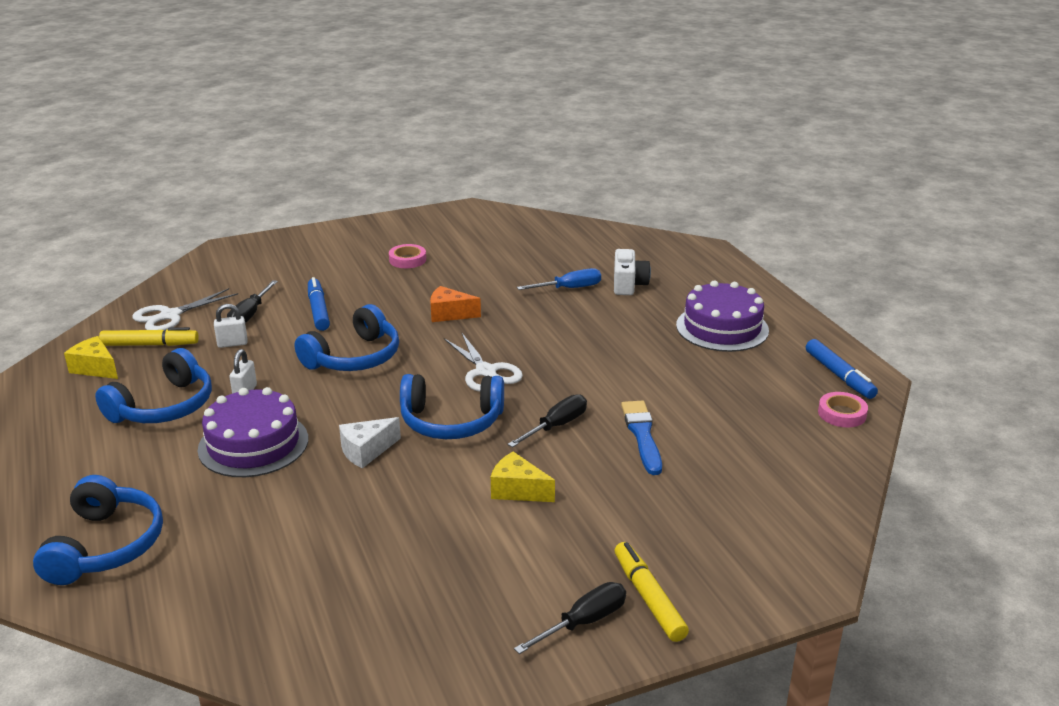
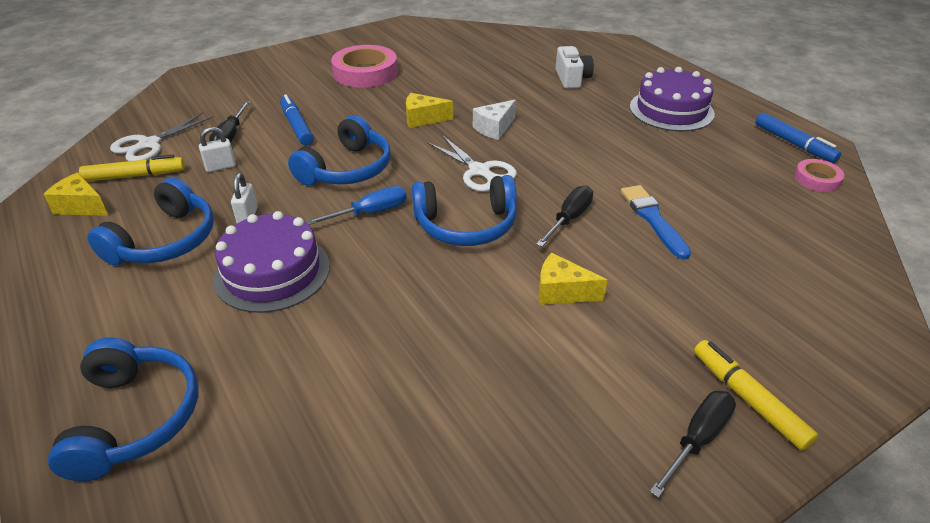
camera: 10 degrees left, 10 degrees up
(366, 451) = (393, 266): white cheese -> white cheese (494, 128)
(407, 260) = (365, 72): pink tape -> pink tape, size x1.88
(449, 314) = (423, 119): orange cheese -> yellow cheese
(569, 288) = (522, 86): blue screwdriver -> blue screwdriver (370, 212)

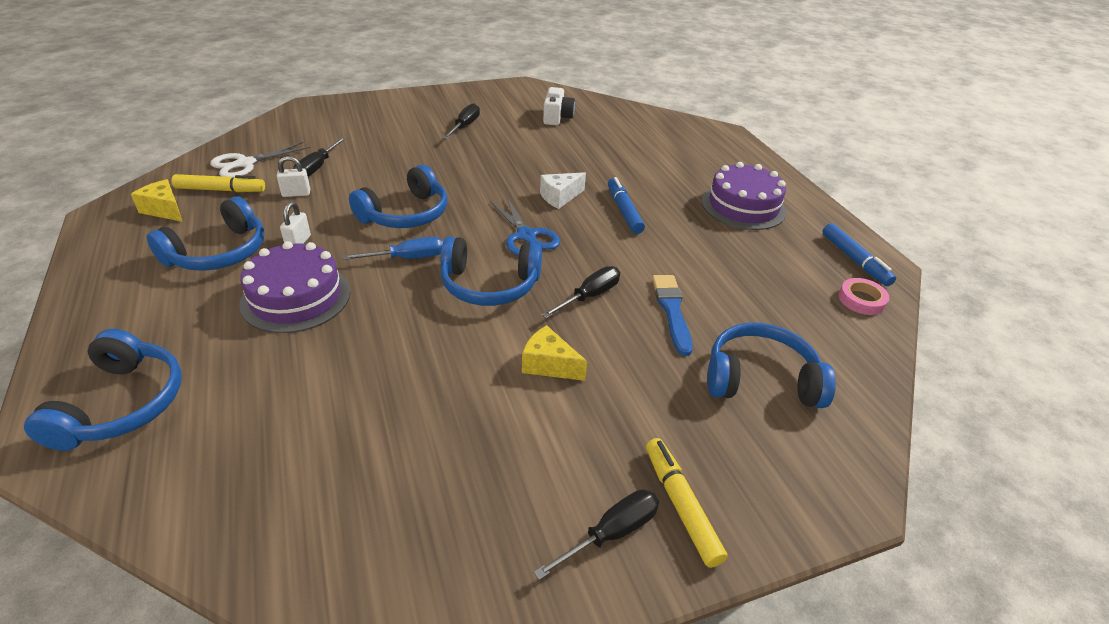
camera: 10 degrees right, 0 degrees up
(297, 126) = (380, 167): blue marker -> blue marker (624, 211)
(365, 72) = (465, 126): pink tape -> black screwdriver
(423, 119) = (497, 178): yellow cheese -> none
(479, 171) = (526, 236): white scissors -> blue scissors
(572, 79) = (658, 160): white camera -> white camera (557, 117)
(763, 268) = (760, 379): none -> blue headphones

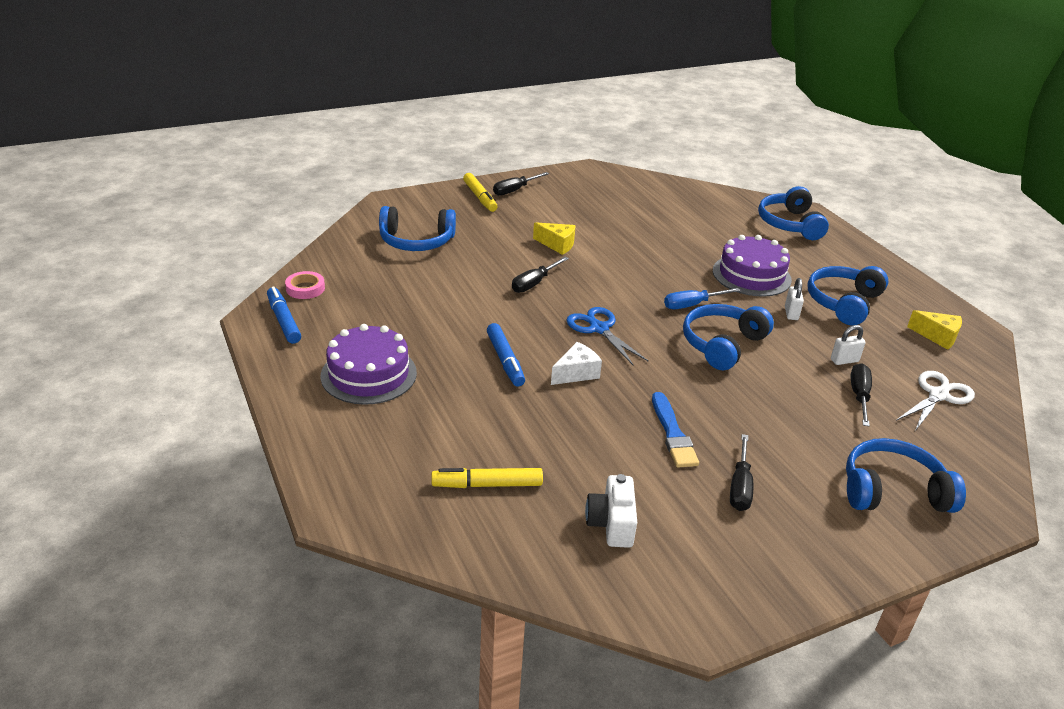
camera: 175 degrees right, 5 degrees down
(221, 190) = (918, 360): yellow marker -> yellow marker (487, 484)
(489, 285) = (615, 288): blue headphones -> blue headphones (892, 491)
(672, 311) = (469, 276): blue brush -> blue brush (672, 433)

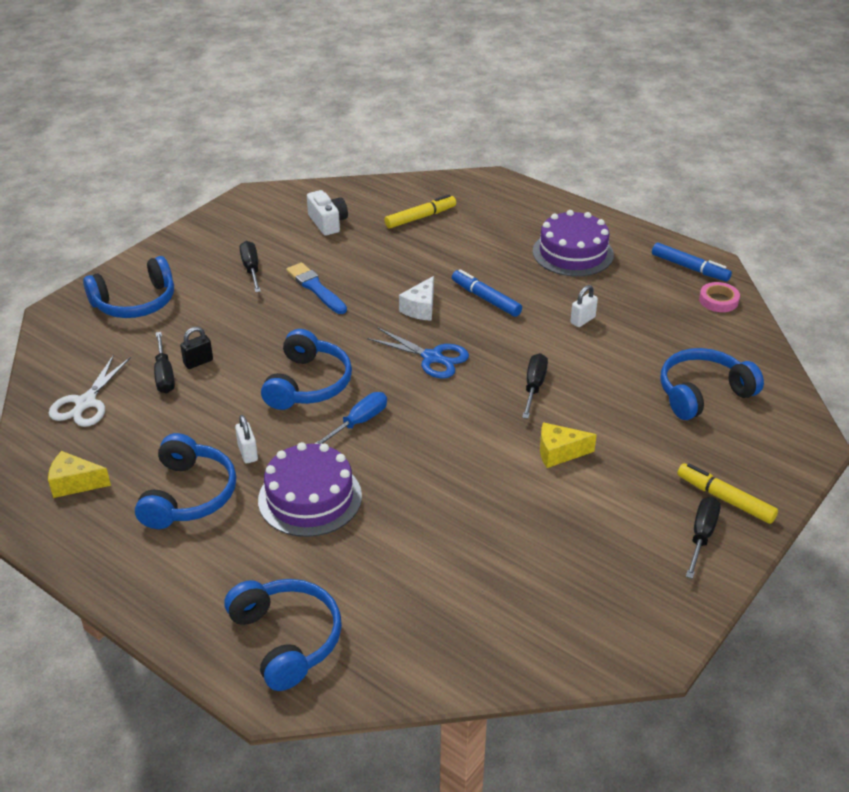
camera: 155 degrees right, 5 degrees up
(823, 397) = (198, 362): none -> black padlock
(844, 360) = (181, 410): white padlock -> white padlock (582, 320)

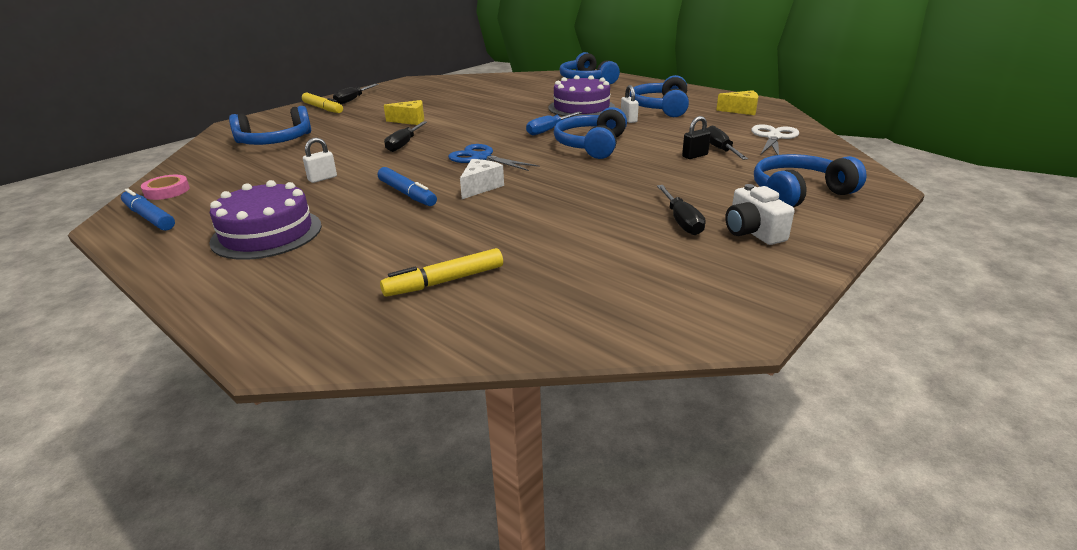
camera: 175 degrees left, 10 degrees down
(316, 288) = (595, 203): blue brush -> none
(328, 223) = (590, 276): white camera -> white camera (752, 232)

